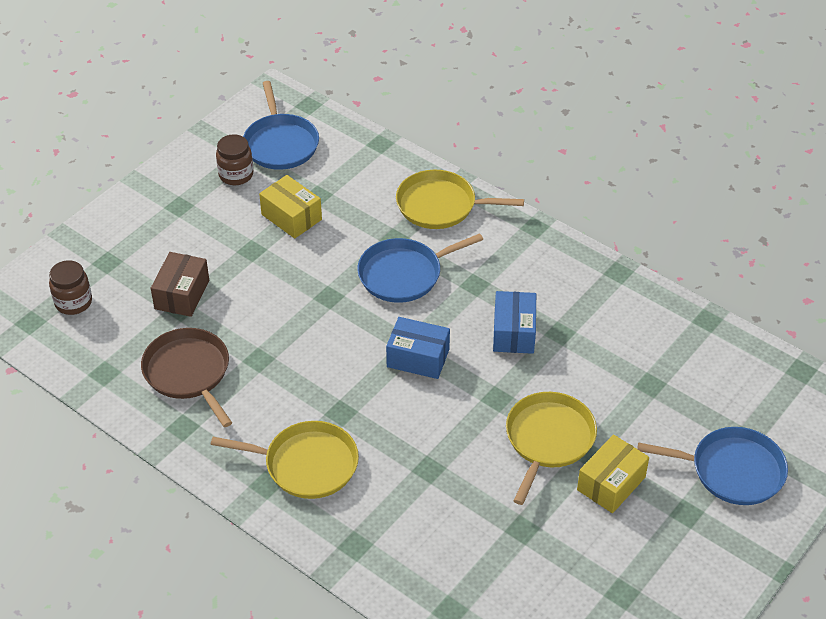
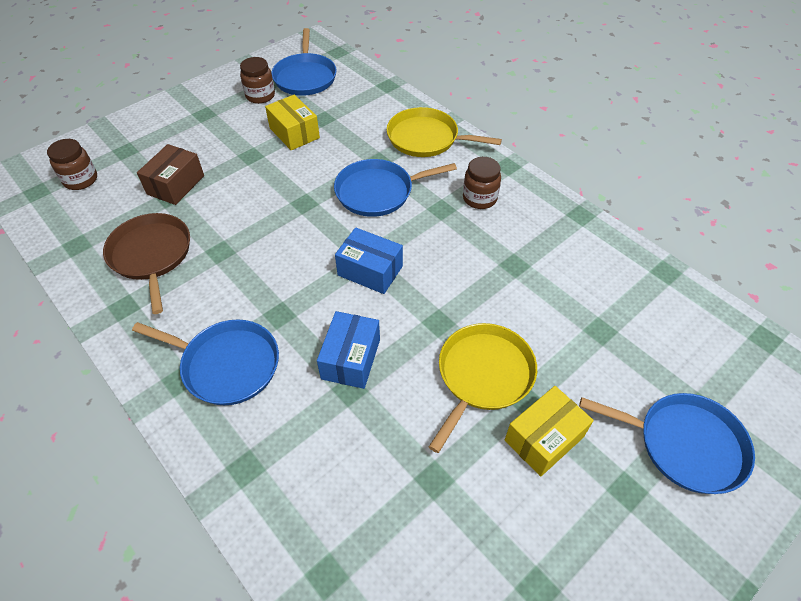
camera: 10 degrees right, 5 degrees up
(306, 464) = (227, 364): yellow pan -> blue pan
(512, 267) = (479, 198): none -> brown jar
(514, 332) = (469, 258): blue box -> blue box (351, 359)

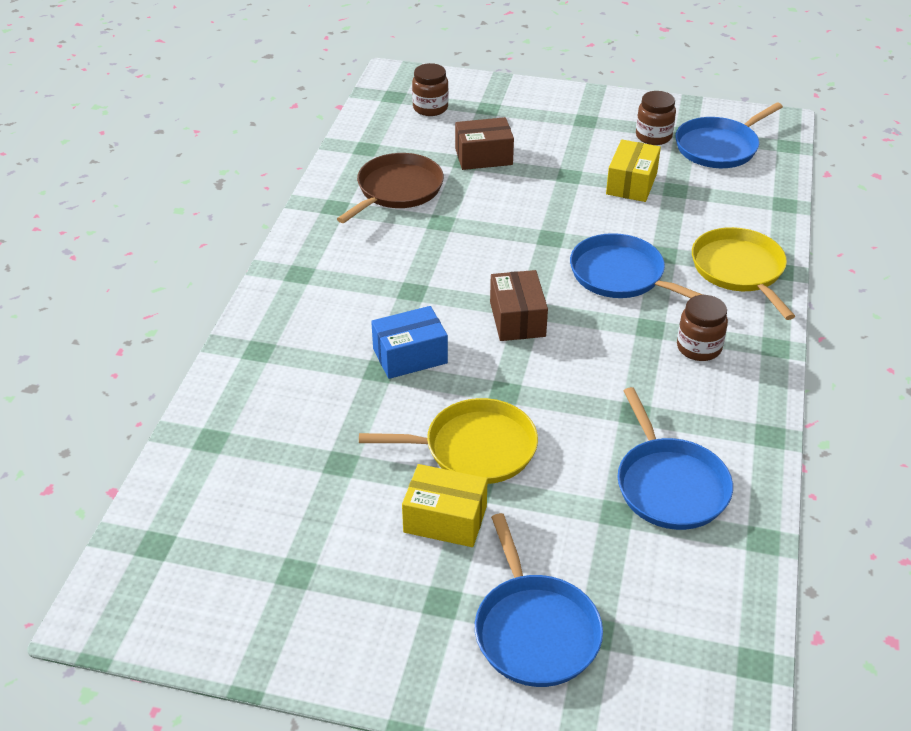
camera: 55 degrees right, 10 degrees down
(227, 364) = (336, 290): blue pan -> blue pan (670, 485)
(370, 271) = (517, 319): blue box -> brown box

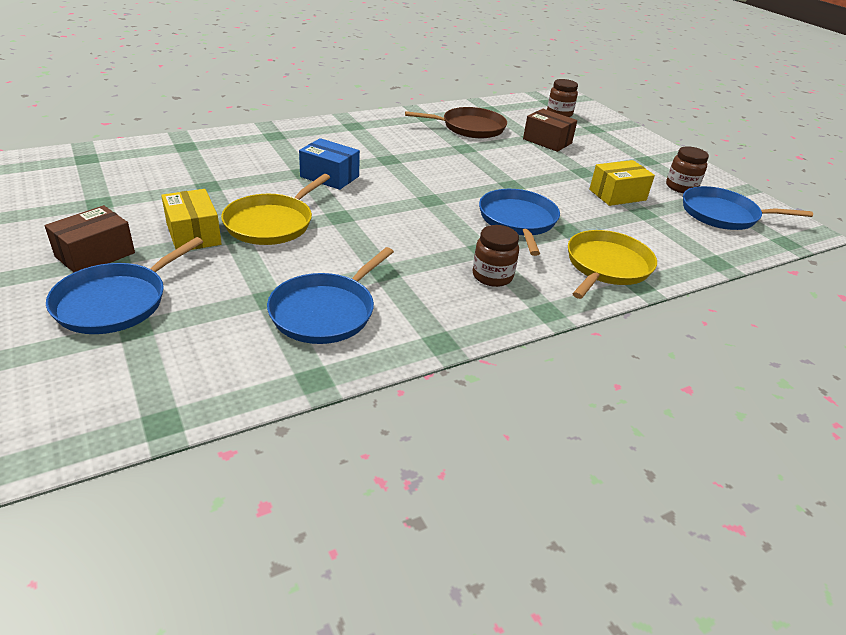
camera: 45 degrees right, 5 degrees down
(474, 448) = (272, 223): yellow pan -> yellow pan turned 75 degrees clockwise
(517, 319) = (415, 199): brown box -> brown box (95, 255)

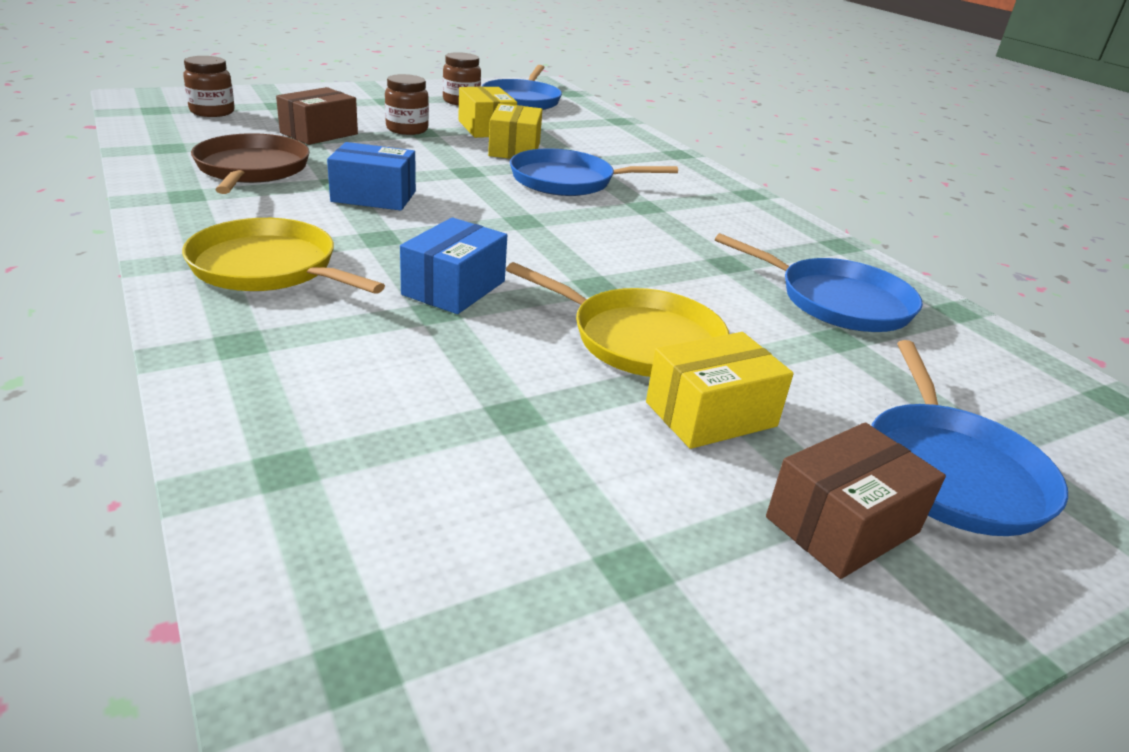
camera: 90 degrees left, 5 degrees down
(95, 255) = (842, 525): brown box -> brown box turned 75 degrees counterclockwise
(116, 302) = (951, 471): blue pan -> blue pan turned 60 degrees clockwise
(447, 157) = (374, 196): none -> blue box
(492, 276) = (701, 208): brown jar -> brown jar (407, 129)
(575, 204) = (514, 149): none -> yellow box
(606, 266) = (650, 159): yellow pan -> yellow pan (269, 268)

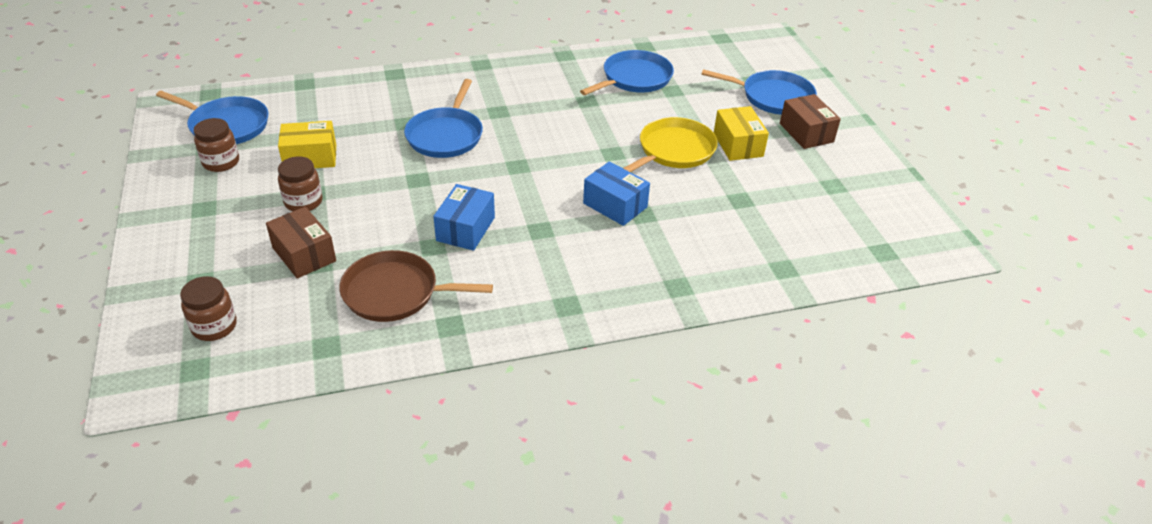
camera: 75 degrees left, 10 degrees up
(269, 268) = (584, 278): yellow pan -> none
(514, 149) = (370, 150): yellow box -> none

